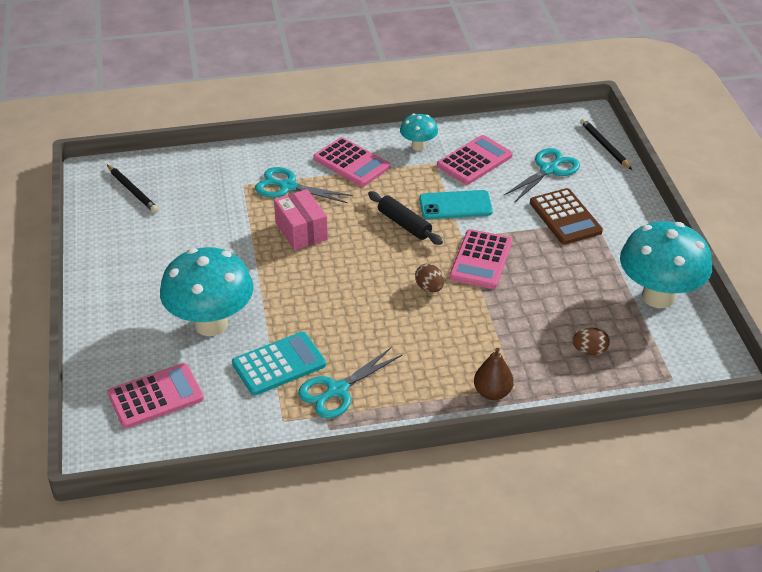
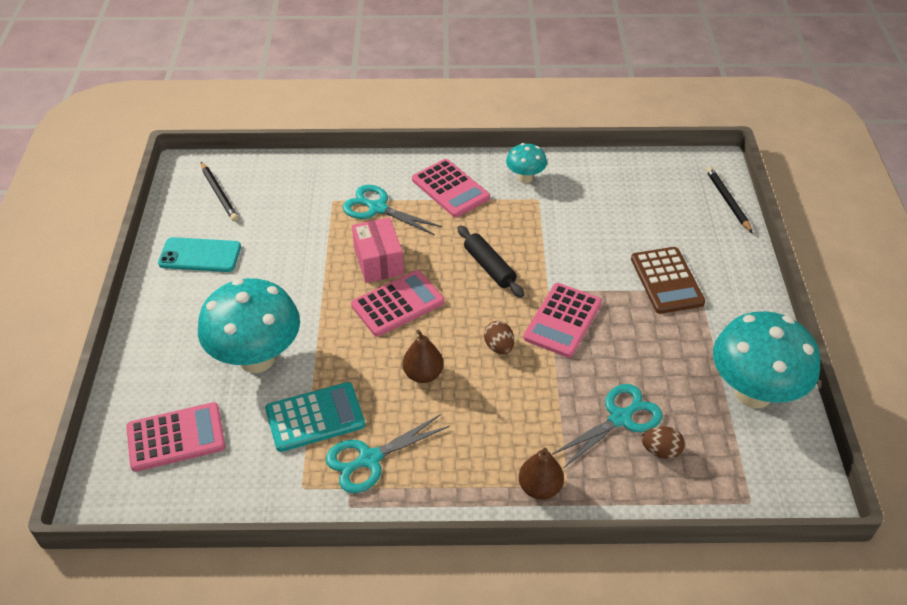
camera: 10 degrees right, 5 degrees up
(367, 318) = (423, 374): none -> brown pear
(455, 205) = (549, 252): turquoise phone -> turquoise phone (200, 255)
(474, 161) = (581, 202): pink calculator -> pink calculator (398, 304)
(549, 170) = (660, 222): turquoise scissors -> turquoise scissors (620, 418)

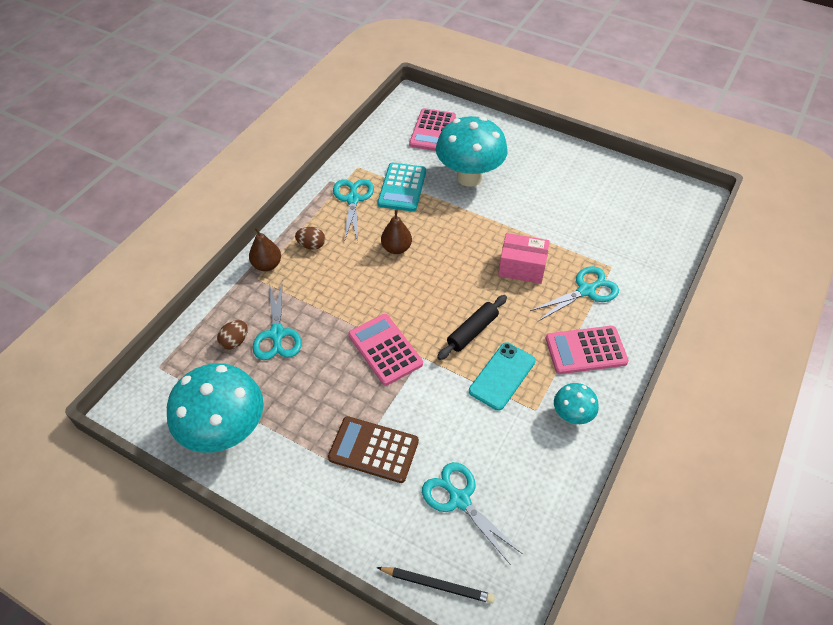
camera: 120 degrees right, 5 degrees up
(200, 255) = (587, 178): turquoise phone -> turquoise phone (502, 376)
(219, 194) = (654, 206): black pencil -> none
(398, 304) = (470, 261): pink calculator -> none
(489, 267) = (472, 331): black rolling pin -> black rolling pin turned 45 degrees counterclockwise
(499, 347) = (389, 298): brown egg -> brown egg (311, 245)
(656, 214) = (459, 499): none -> turquoise scissors

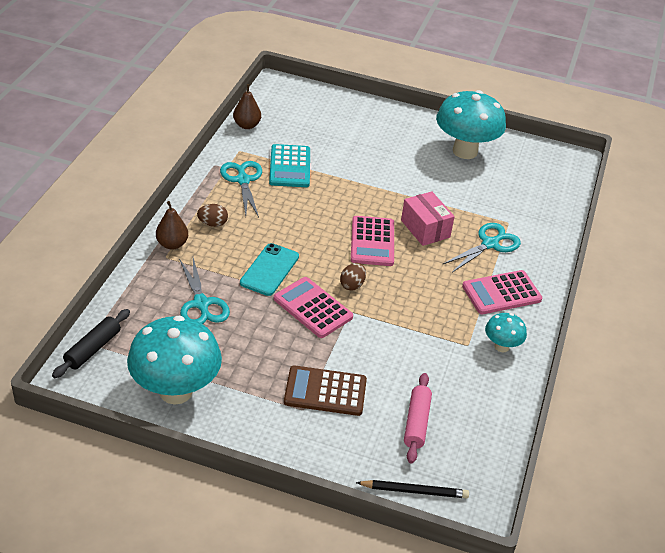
camera: 15 degrees left, 10 degrees down
(235, 341) = (160, 313): brown egg -> brown egg (352, 285)
(396, 248) = (299, 220): brown pear -> brown pear (247, 125)
(432, 131) = (306, 114): pink calculator -> pink calculator (372, 242)
(459, 499) = (416, 423): turquoise scissors -> pink rolling pin
(469, 177) = (354, 154): turquoise mushroom -> turquoise mushroom (465, 151)
(472, 331) = (392, 286): black rolling pin -> black rolling pin (93, 349)
(502, 376) = (430, 320): turquoise phone -> turquoise phone (269, 270)
(522, 267) = (425, 229): pink box -> pink box turned 60 degrees clockwise

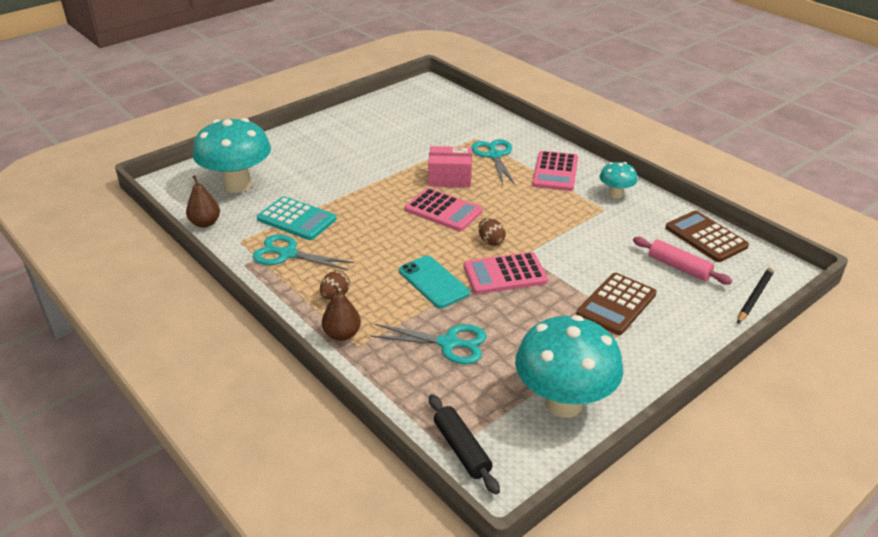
camera: 55 degrees left, 5 degrees down
(465, 151) = (370, 124): turquoise mushroom -> turquoise mushroom (238, 185)
(485, 432) = (706, 237): none -> brown calculator

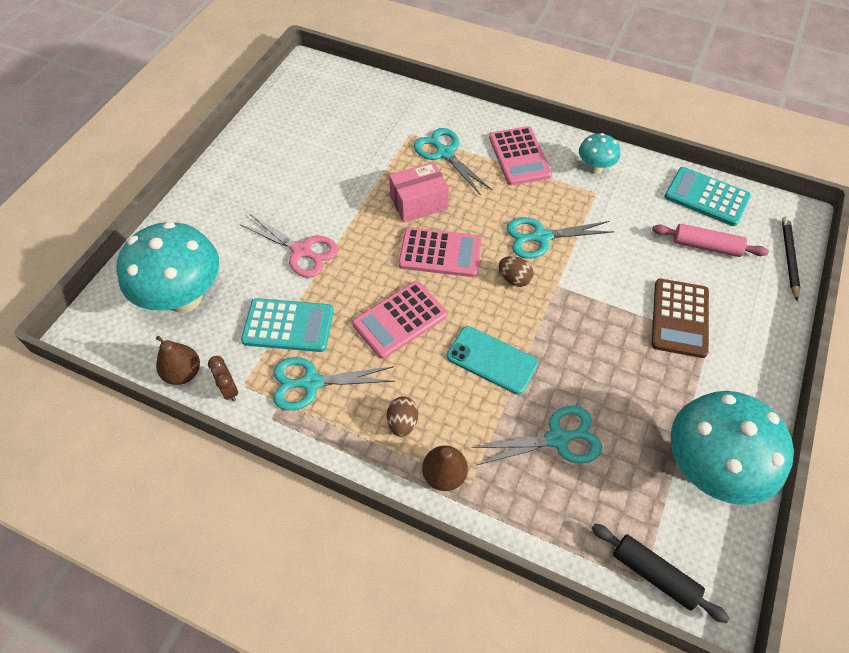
camera: 25 degrees left, 20 degrees up
(228, 241) = (229, 390): none -> brown clock
(339, 182) = (302, 251): none -> pink scissors
(505, 274) = (555, 320): pink calculator -> pink calculator (400, 320)
(534, 223) = (541, 237): none -> turquoise scissors
(706, 237) = (706, 197): brown calculator -> turquoise calculator

